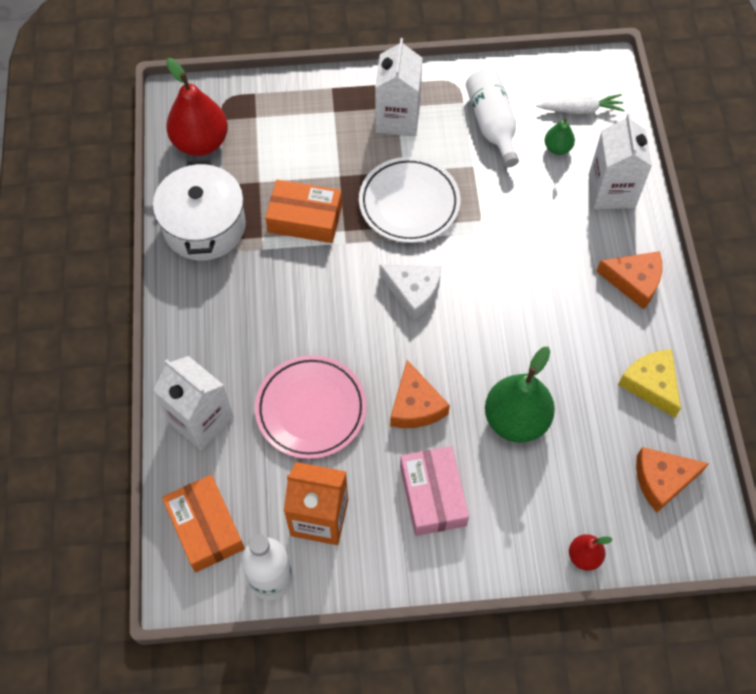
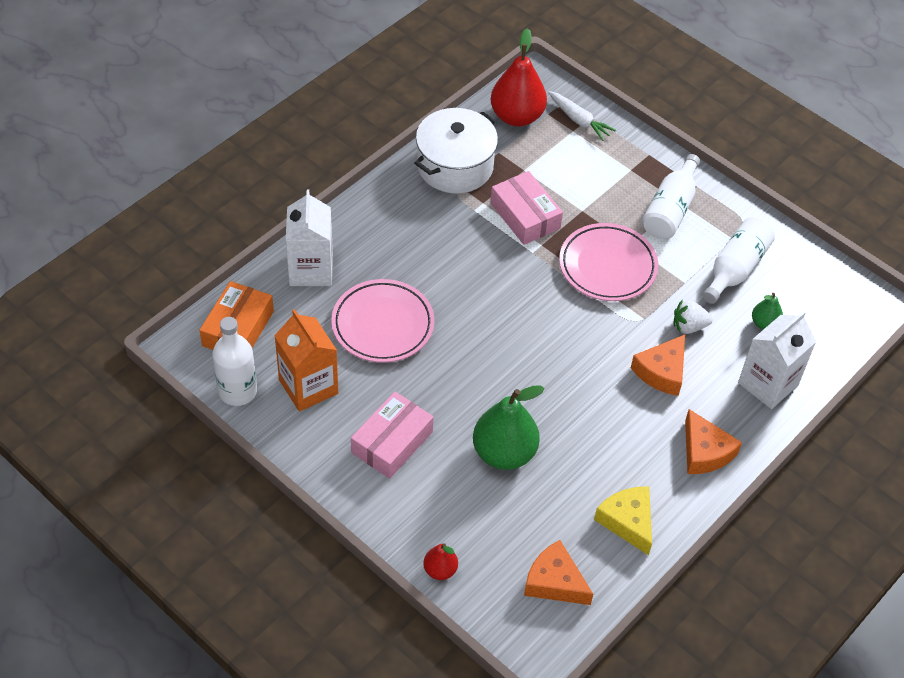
camera: 45 degrees right, 10 degrees down
(305, 218) = (525, 216): orange box -> pink box
(397, 118) = (670, 210): white carton -> white bottle
(409, 203) = (607, 266): white plate -> pink plate
(413, 292) = (538, 319): white cheese -> none
(415, 405) = (450, 383): orange cheese -> orange cheese (662, 371)
(515, 197) = (689, 326): none -> white strawberry
(580, 110) = (817, 315): white carrot -> white carrot (579, 120)
(651, 384) = (628, 521): yellow cheese -> yellow cheese turned 45 degrees counterclockwise

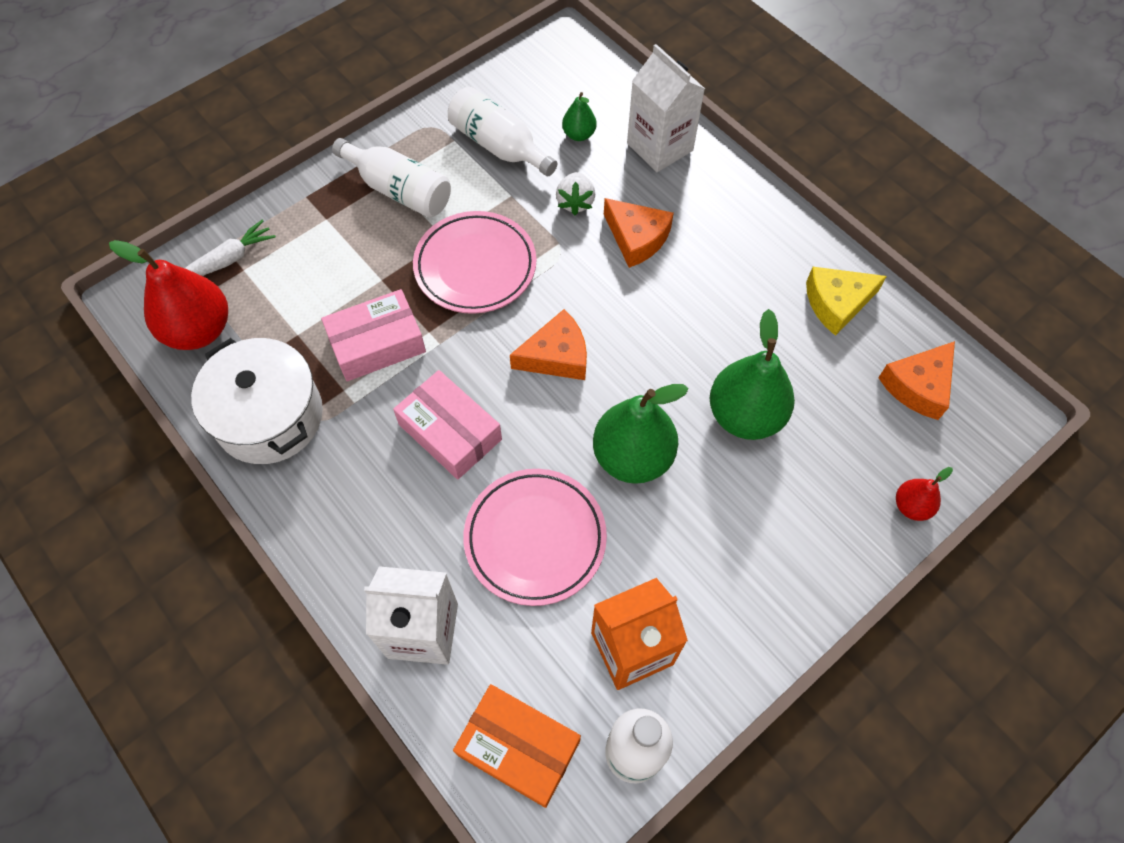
camera: 80 degrees left, 10 degrees up
(392, 442) = (726, 544): pink box -> pink box (450, 432)
(456, 379) = (632, 457): none -> green pear
(704, 452) = (746, 218): orange cheese -> orange cheese (556, 356)

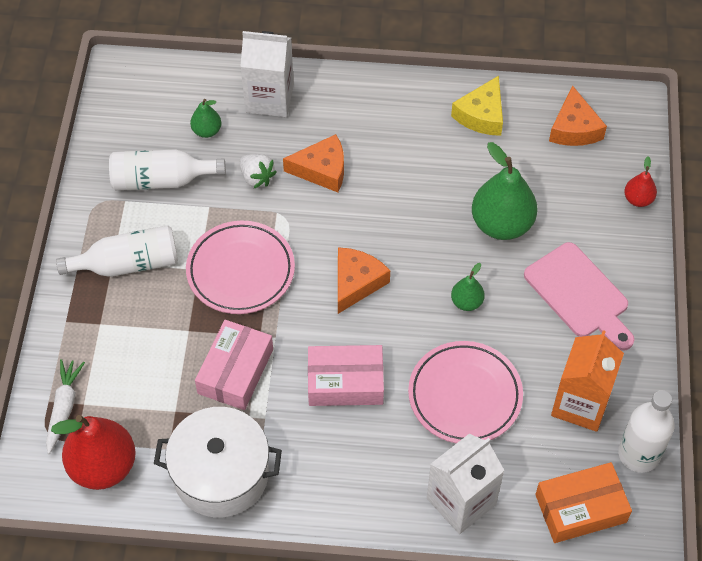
camera: 45 degrees left, 5 degrees down
(632, 457) = (466, 302): green pear -> green pear, size x0.50
(747, 545) = (579, 295): none -> pink cutting board

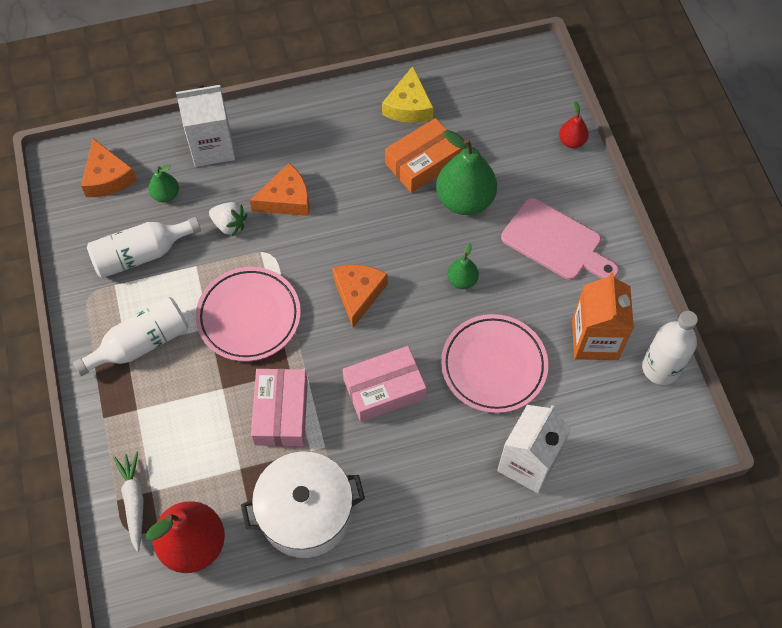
camera: 20 degrees left, 5 degrees up
(574, 128) = (493, 94): orange cheese -> orange cheese (107, 177)
(580, 508) = (631, 433): orange box -> orange box (423, 162)

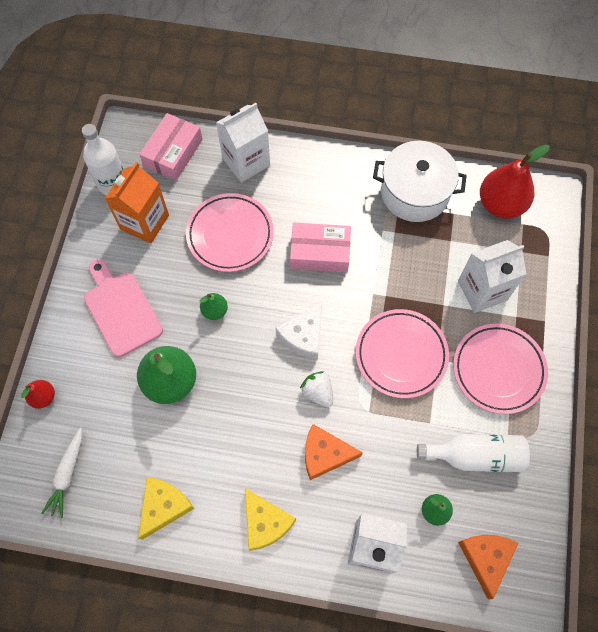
camera: 155 degrees left, 5 degrees up
(134, 501) = (535, 249): white carrot -> white carrot (67, 474)
(141, 344) = (498, 370): white bottle -> pink plate
(184, 423) = (482, 290): none -> white carton
(229, 225) = (386, 451): white strawberry -> white strawberry (318, 392)
(281, 412) = (405, 268): pink box -> pink box (173, 153)
(314, 128) = (265, 522): none -> yellow cheese
(358, 294) = (303, 336): orange cheese -> white cheese
(423, 162) = (185, 437): orange box -> none

